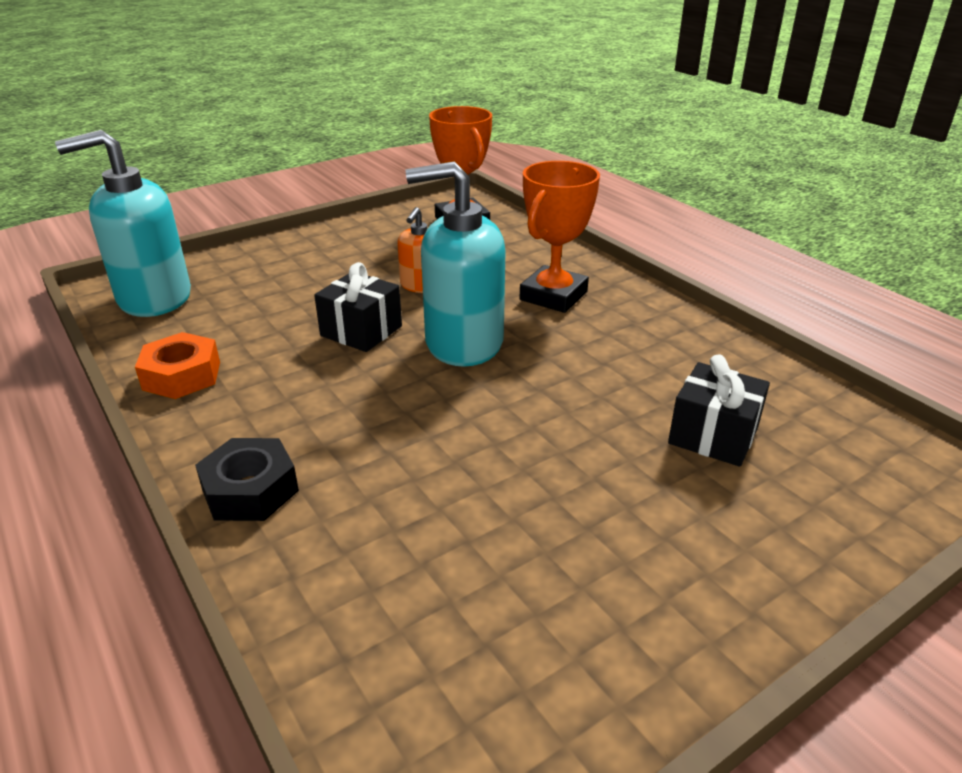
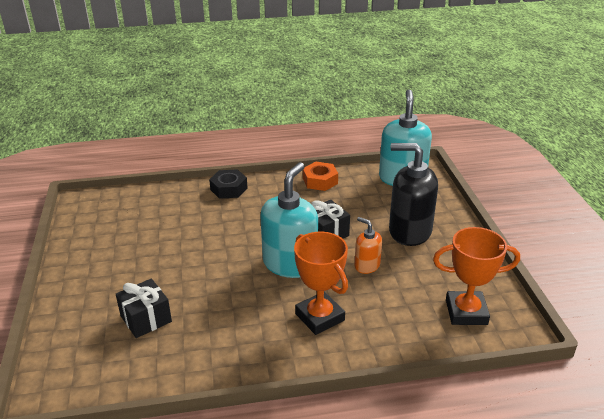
camera: 115 degrees right, 0 degrees up
(317, 270) = (409, 231): none -> black soap dispenser

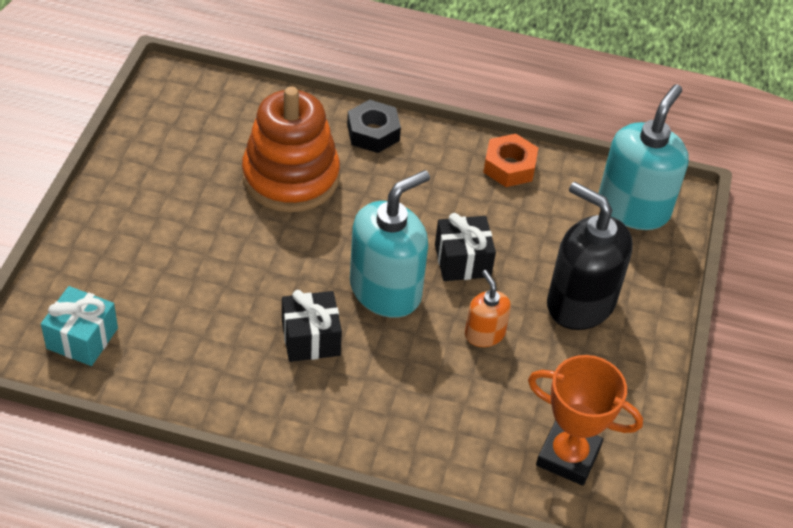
camera: 20 degrees right, 15 degrees up
(93, 365) = (82, 338): none -> turquoise gift
(146, 319) = (168, 299): black gift -> black gift (310, 338)
(191, 225) = (291, 177): none -> orange stacking toy
(319, 317) = (376, 384): orange trophy -> none

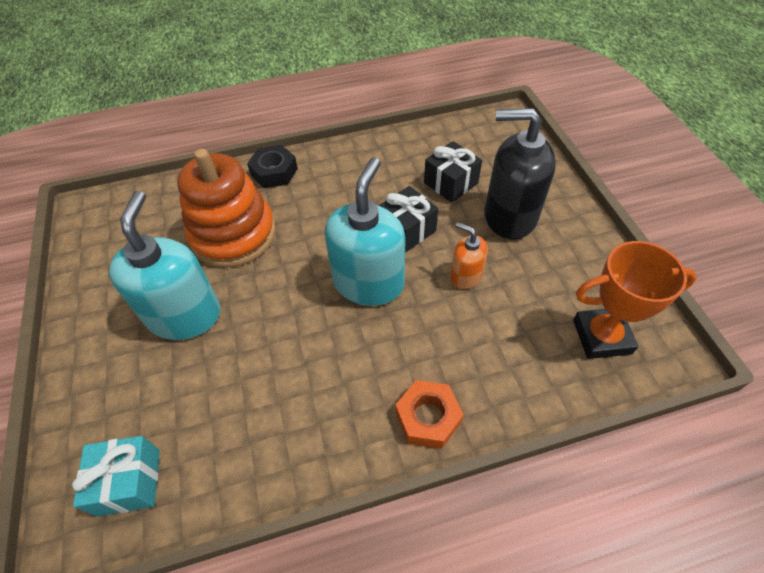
camera: 25 degrees left, 5 degrees up
(310, 338) = (339, 356): black gift -> black gift (450, 183)
(509, 166) = (387, 149): orange nut -> orange nut (428, 417)
(633, 207) = (487, 136): turquoise soap dispenser -> turquoise soap dispenser (185, 315)

